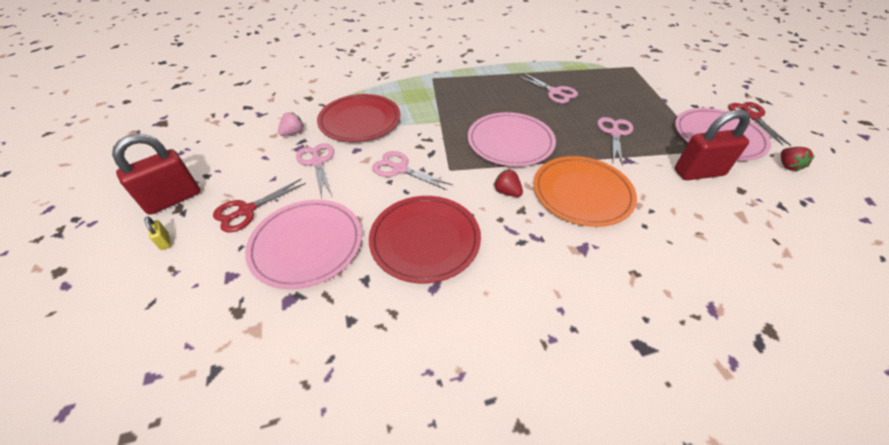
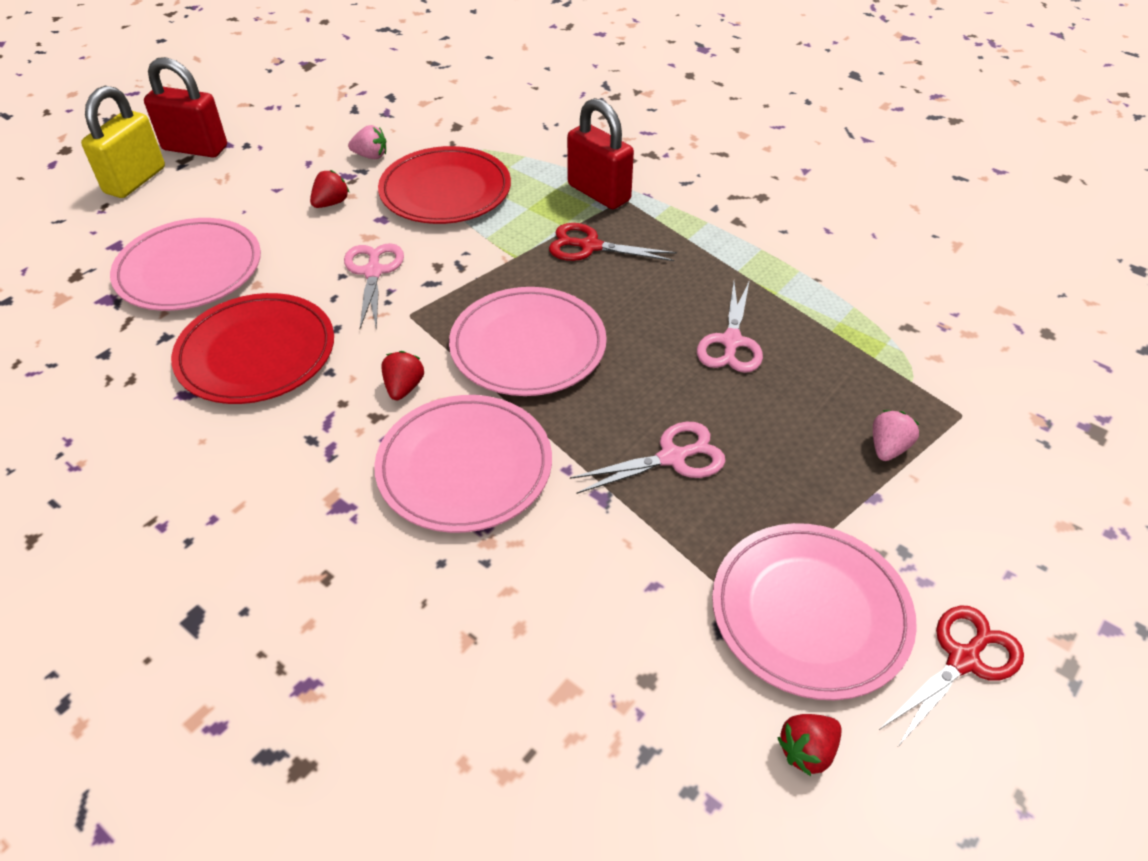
camera: 55 degrees right, 0 degrees up
(165, 241) = (135, 180): yellow padlock -> yellow padlock, size x2.47
(247, 210) = (212, 202): red scissors -> red scissors (590, 246)
(317, 162) = (331, 203): pink scissors -> red strawberry
(582, 193) = (464, 467): orange plate -> pink plate
(640, 86) = (888, 448): none -> pink strawberry
(698, 172) = (650, 604): red padlock -> red padlock (599, 193)

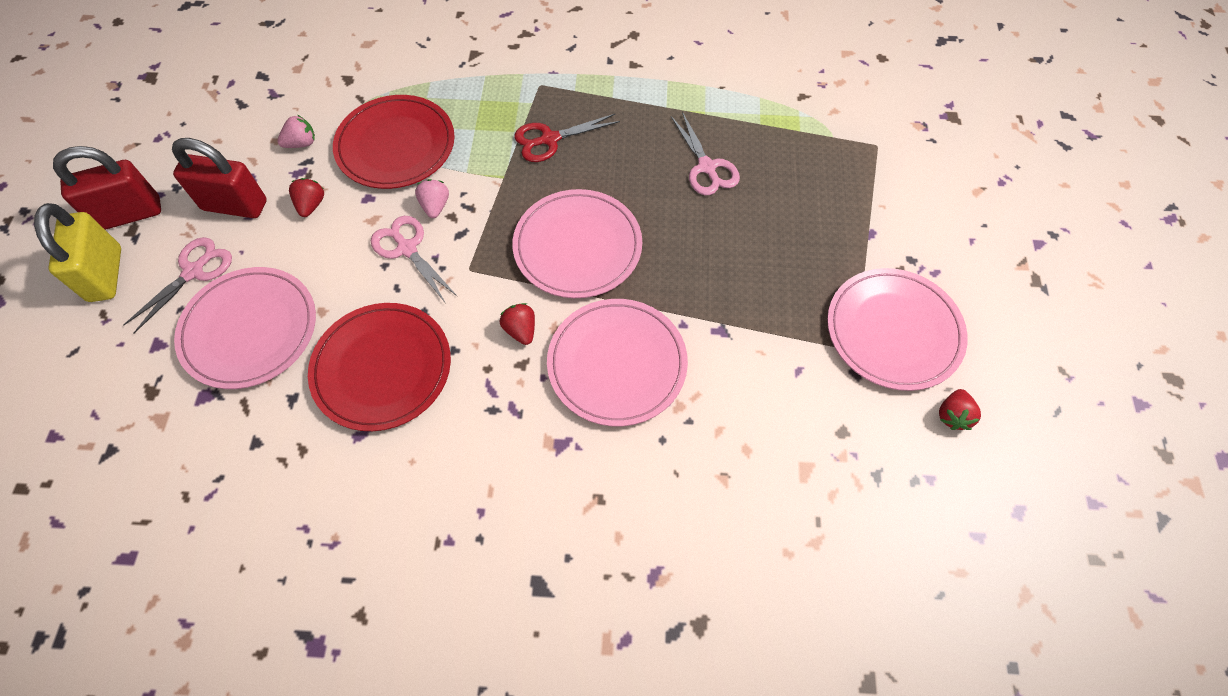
camera: 35 degrees left, 15 degrees up
(599, 193) = (516, 88): red padlock -> red padlock (235, 205)
(672, 458) = (739, 276): pink scissors -> pink scissors (194, 271)
(888, 448) = (854, 194): pink strawberry -> pink strawberry (435, 206)
(963, 660) = (986, 309): red scissors -> none

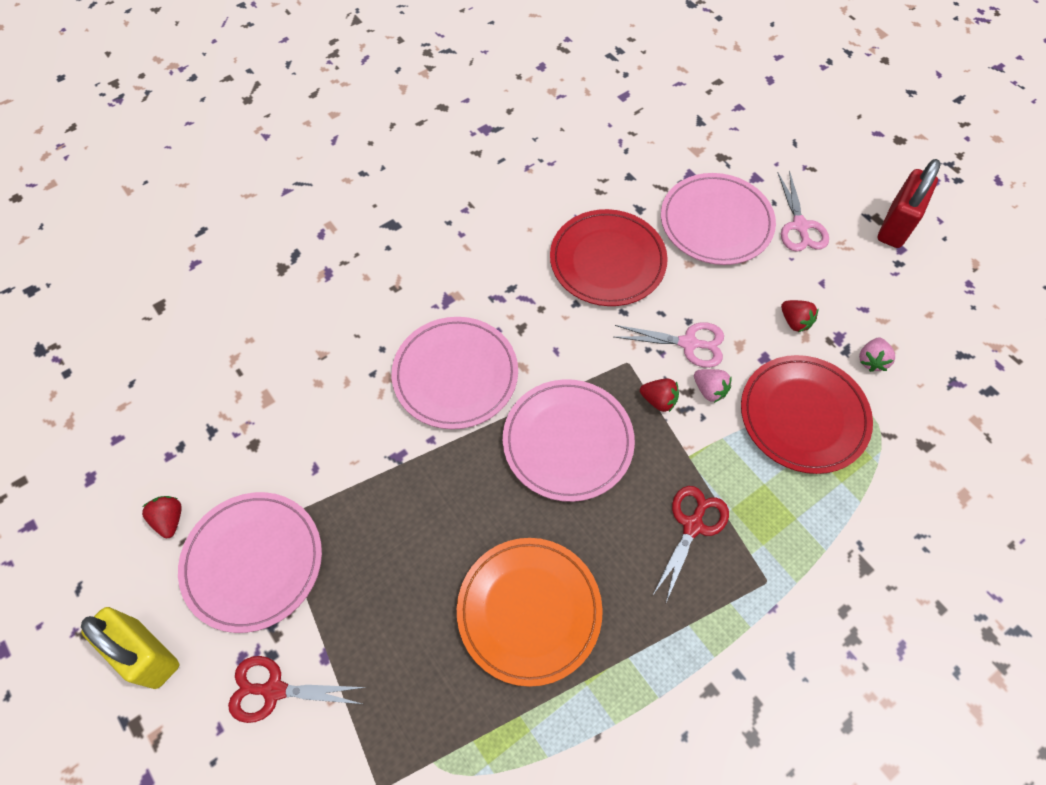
camera: 140 degrees right, 0 degrees up
(105, 274) = (847, 186): yellow padlock -> yellow padlock (147, 653)
(235, 205) = (842, 282): red padlock -> none
(520, 330) = (545, 348): red strawberry -> red strawberry (658, 400)
(707, 167) = (529, 611): pink scissors -> orange plate
(920, 237) = (274, 690): none -> red scissors

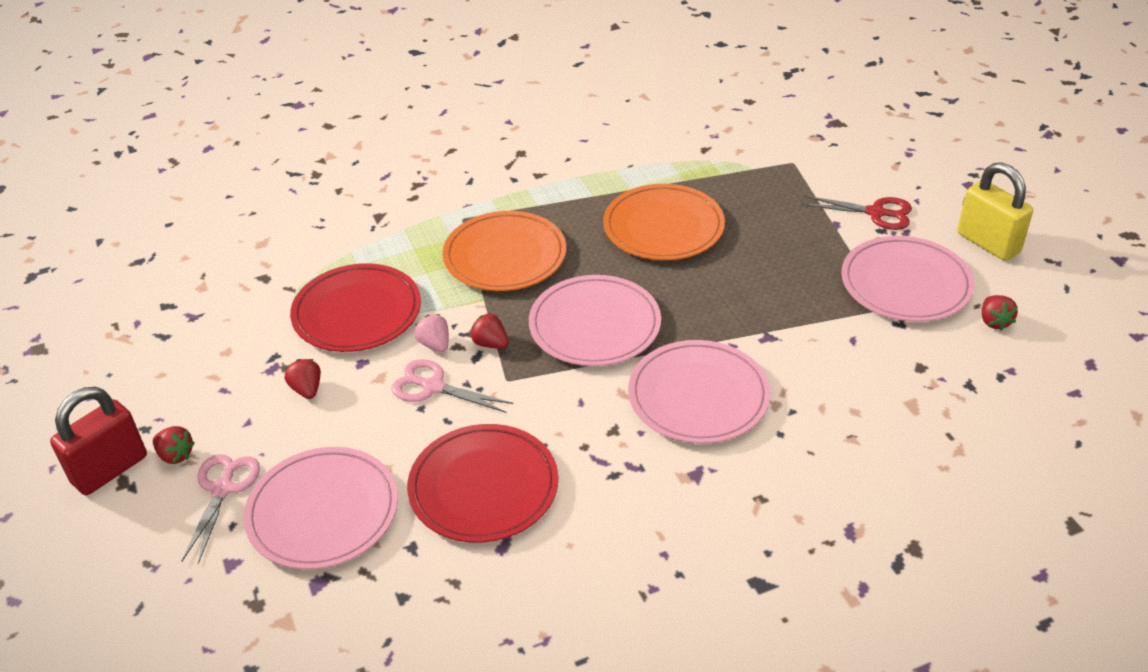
camera: 165 degrees left, 20 degrees down
(693, 525) = (505, 256): red scissors -> orange plate
(856, 245) = (175, 455): none -> red strawberry
(871, 360) = (256, 344): pink strawberry -> none

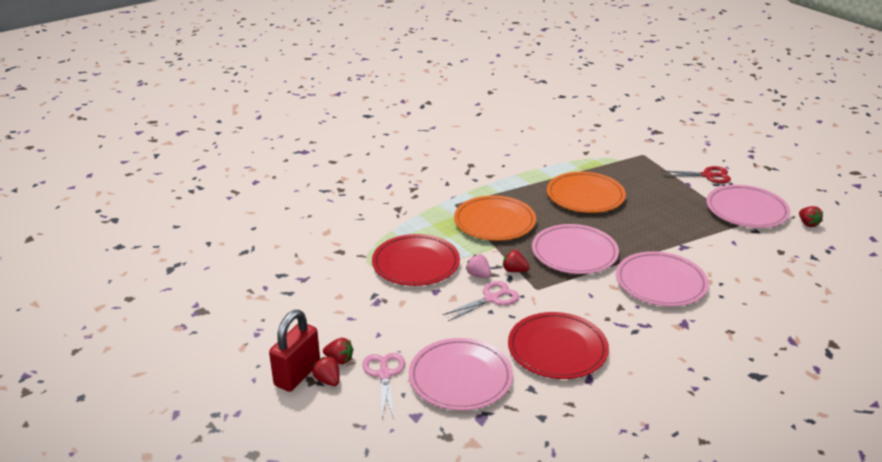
camera: 15 degrees left, 10 degrees down
(307, 389) = (408, 310): red strawberry -> red strawberry (328, 380)
(433, 387) = (491, 298): pink scissors -> pink scissors turned 135 degrees clockwise
(988, 243) = (780, 184): yellow padlock -> none

